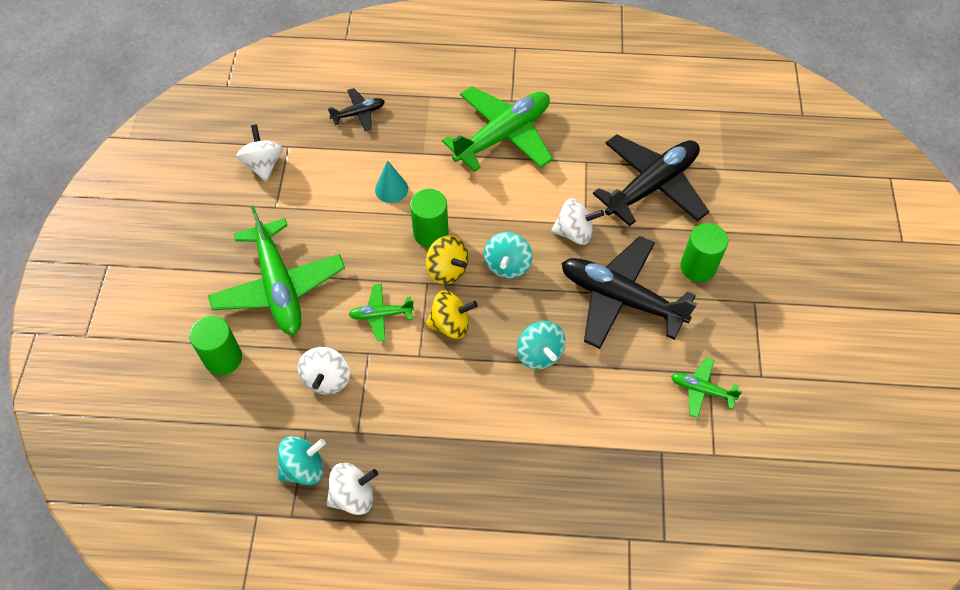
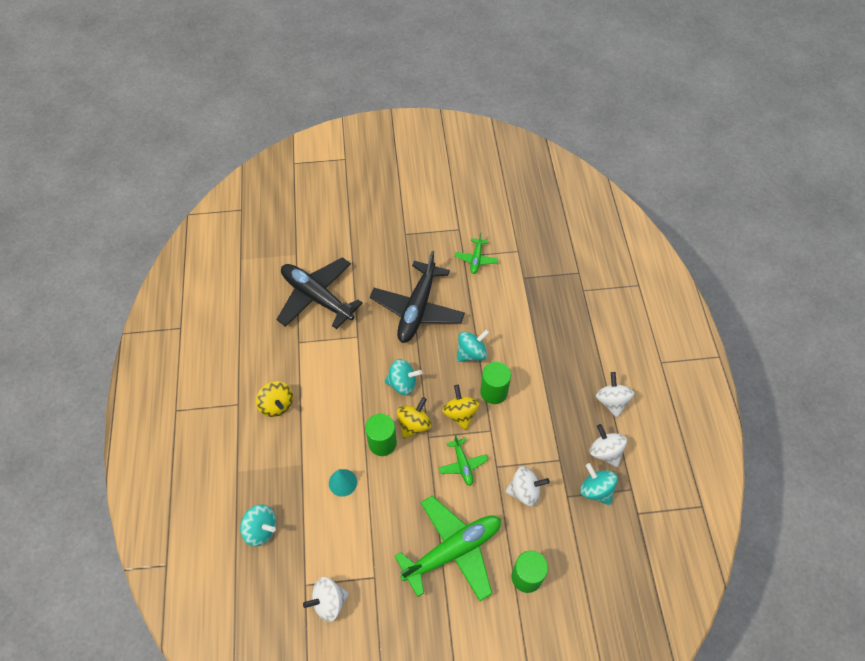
camera: 100 degrees left, 0 degrees up
(359, 113) = (261, 529): black plane -> turquoise spinning top
(503, 135) = (277, 405): green plane -> yellow spinning top
(574, 232) = (366, 343): white spinning top -> white spinning top (611, 401)
(698, 267) = (383, 266): green cylinder -> green cylinder (493, 392)

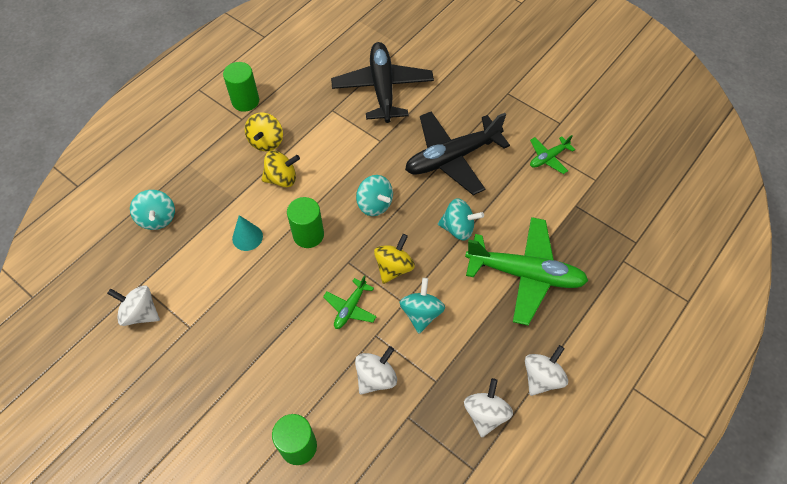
camera: 45 degrees right, 0 degrees up
(414, 424) = (348, 243): yellow spinning top -> yellow spinning top (282, 178)
(453, 550) = (266, 366): green plane -> green plane (525, 274)
(493, 392) = (442, 275): green cylinder -> green cylinder (245, 101)
(524, 491) = (376, 377): white spinning top -> white spinning top turned 90 degrees counterclockwise
(596, 490) = (439, 437): turquoise spinning top -> turquoise spinning top (421, 313)

